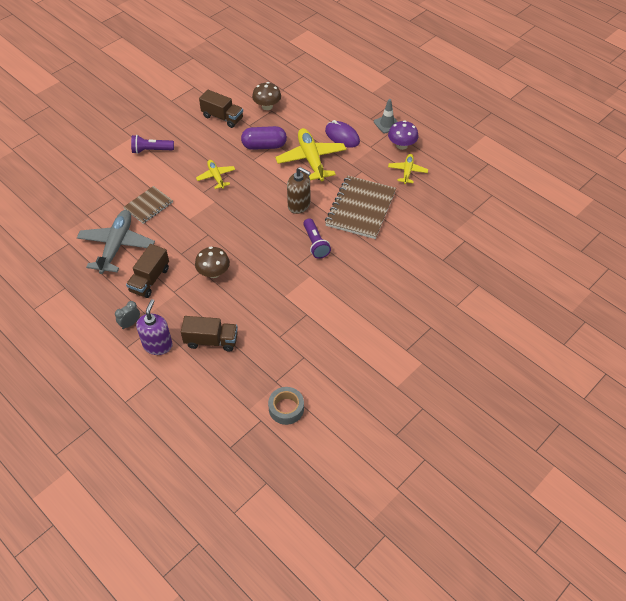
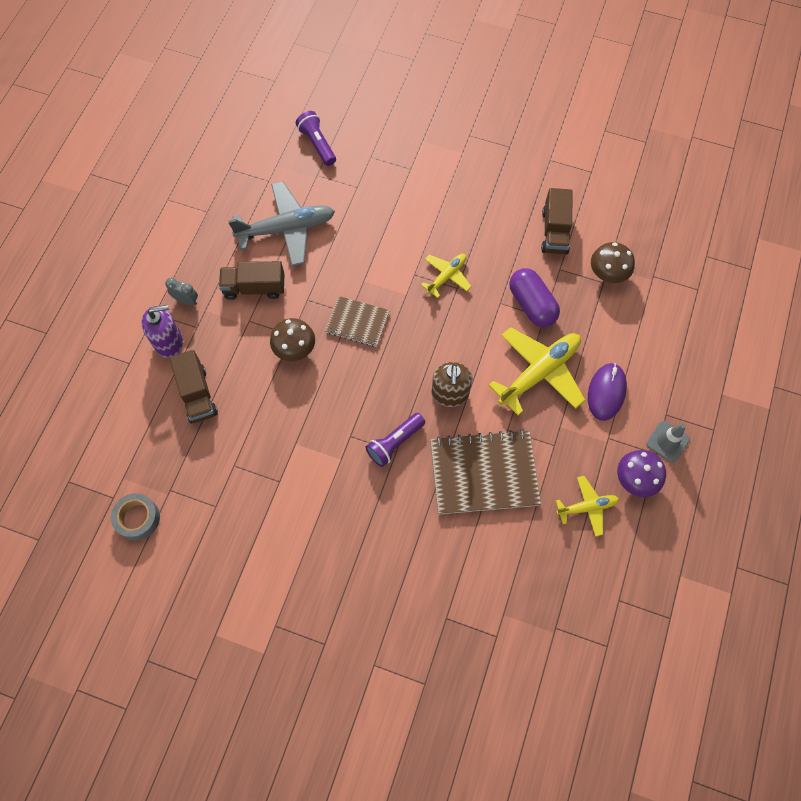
camera: 65 degrees right, 15 degrees up
(148, 206) = (362, 228): brown notebook -> brown notebook (357, 322)
(151, 150) = (451, 184): purple flashlight -> purple flashlight (317, 144)

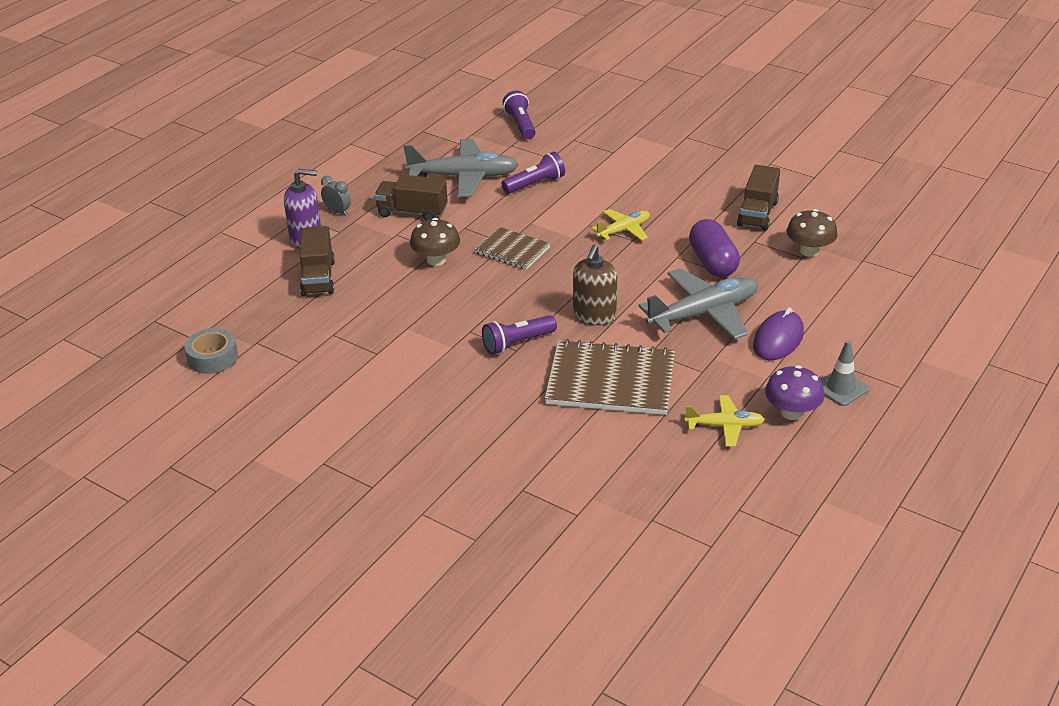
camera: 15 degrees right, 30 degrees down
(353, 227) = (535, 184): none -> purple flashlight
(539, 372) = (703, 313): yellow plane -> grey plane

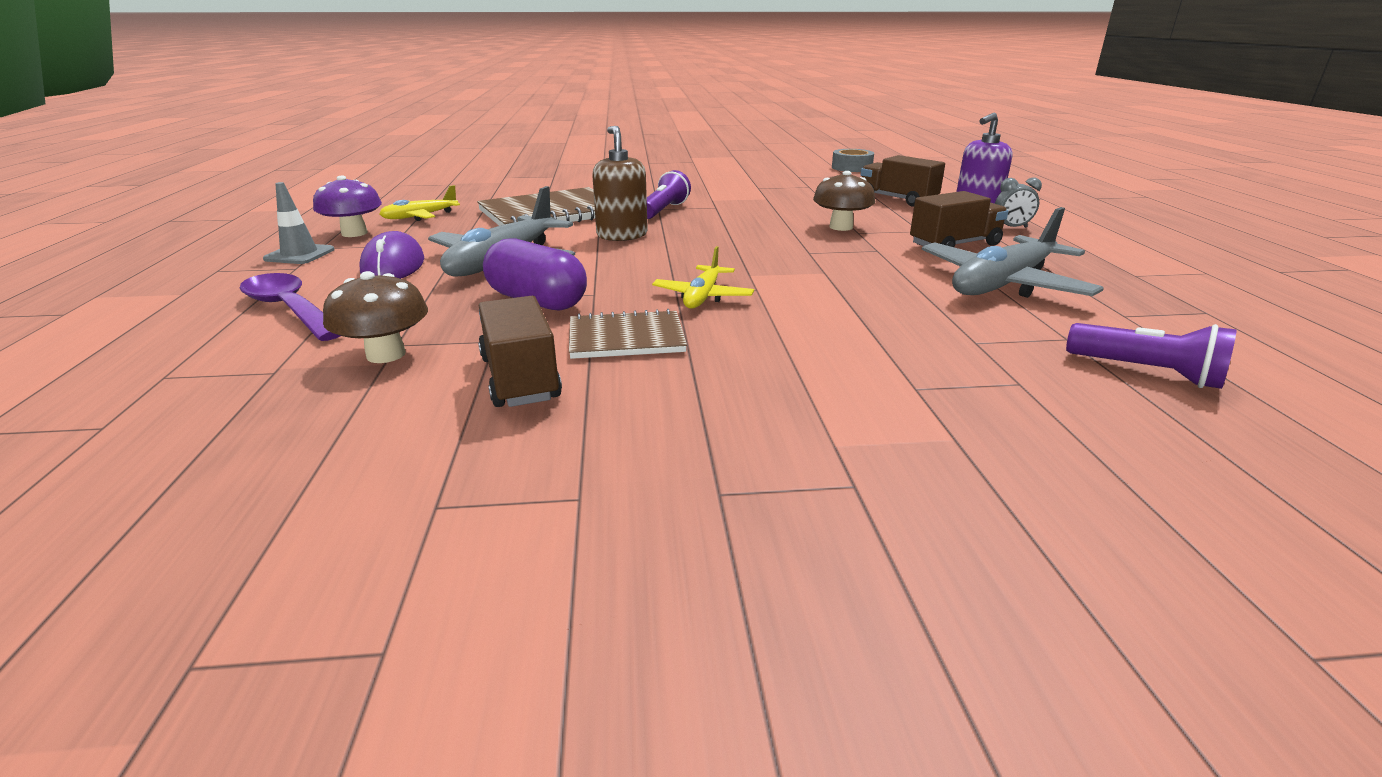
camera: 140 degrees right, 10 degrees down
(512, 250) = (790, 249): brown notebook -> brown notebook (626, 338)
(535, 184) = (910, 305): purple flashlight -> none
(852, 311) = (290, 309): none -> purple spoon

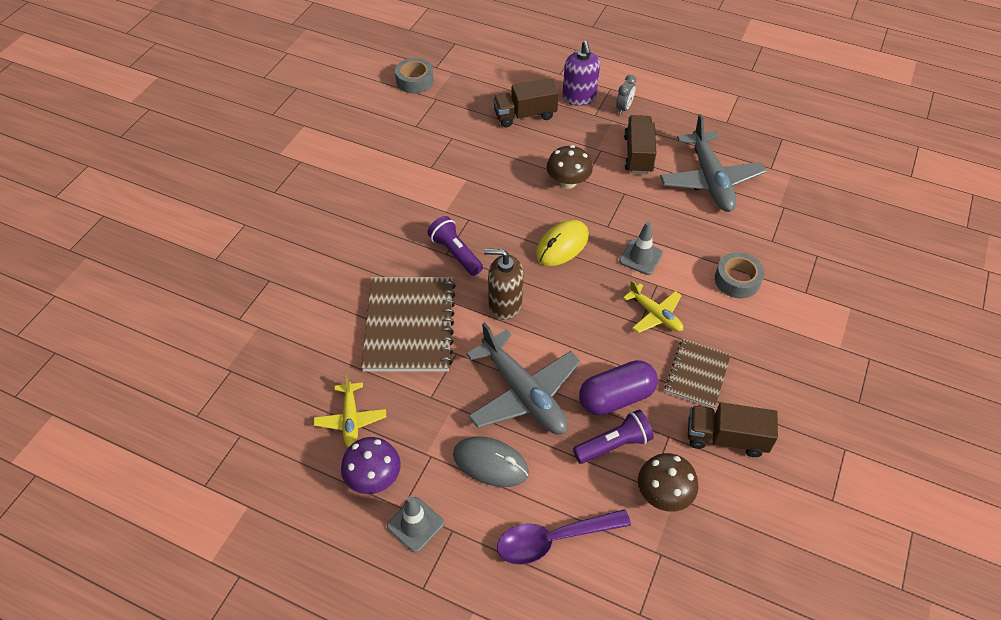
camera: 60 degrees left, 25 degrees up
(393, 266) = (490, 463): purple mouse -> grey mouse
(742, 240) = (562, 245): none -> yellow mouse
(788, 274) = (640, 257): none -> grey traffic cone
(847, 332) = (737, 280): none -> grey tape
(1146, 372) = (827, 209): purple flashlight -> purple flashlight (614, 444)

